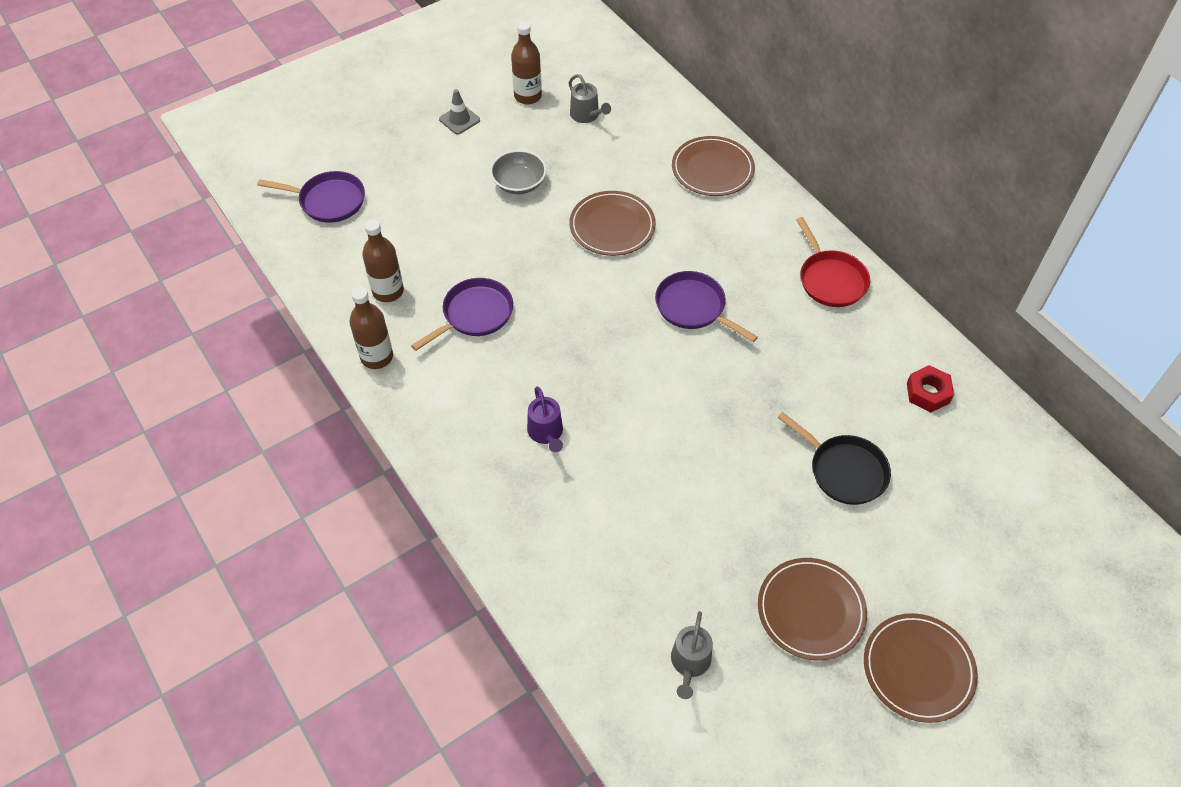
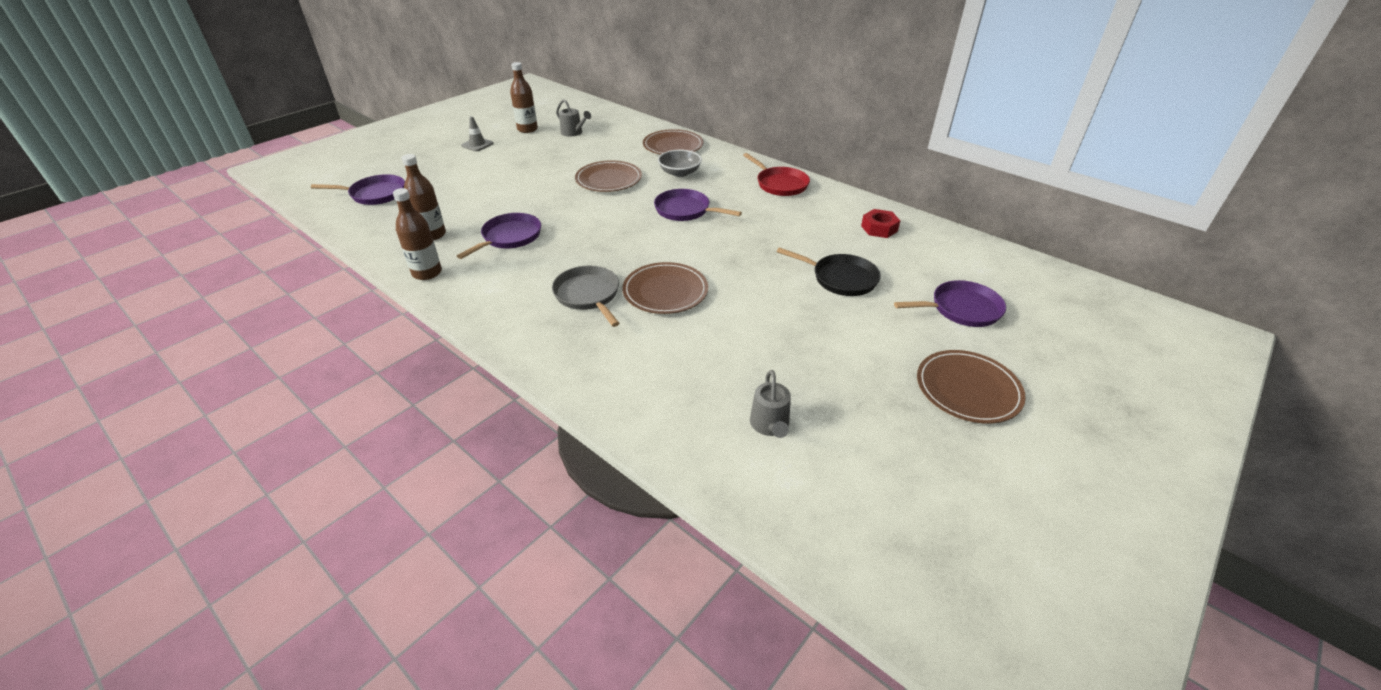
camera: 15 degrees left, 15 degrees down
(519, 183) = (530, 168): grey bowl -> grey bowl (679, 173)
(546, 433) = (588, 295): purple watering can -> grey pan
(811, 610) = (858, 367): brown plate -> brown plate (665, 291)
(968, 553) = (961, 309): none -> purple pan

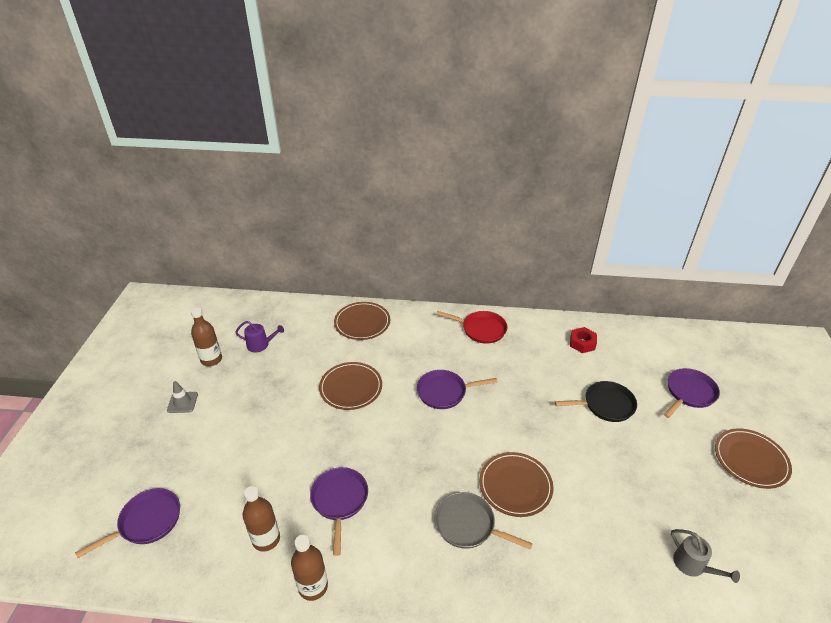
camera: 35 degrees left, 0 degrees up
(573, 133) = (260, 345): grey watering can -> purple watering can
(679, 173) = (398, 352): grey bowl -> none

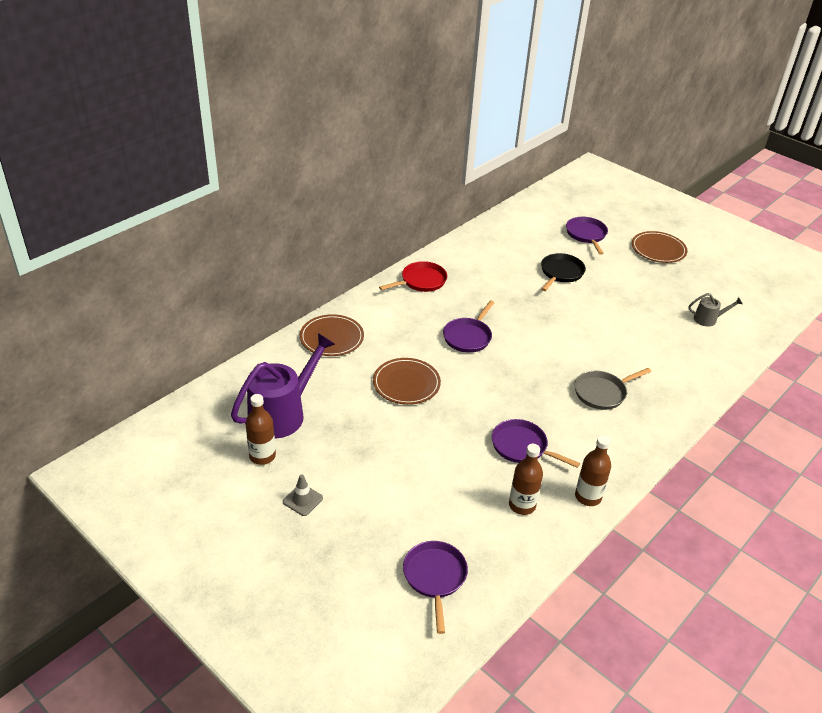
camera: 55 degrees left, 0 degrees up
(260, 345) = (282, 414): purple watering can -> purple watering can, size x2.12
(515, 485) = (589, 353): brown plate -> none
(582, 343) = (493, 246): red nut -> none

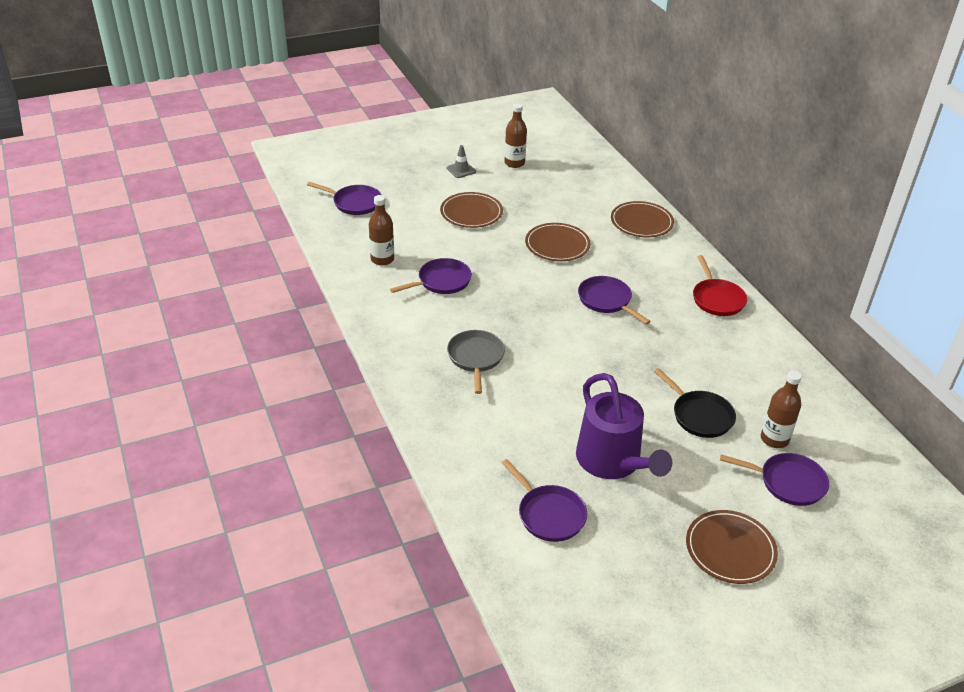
camera: 115 degrees right, 0 degrees up
(282, 414) = (555, 179): purple watering can -> purple watering can (612, 462)
(389, 462) = (471, 213): none -> brown plate
(588, 497) = (363, 295): brown bottle -> brown bottle (774, 439)
(708, 319) = (548, 514): grey watering can -> purple pan

